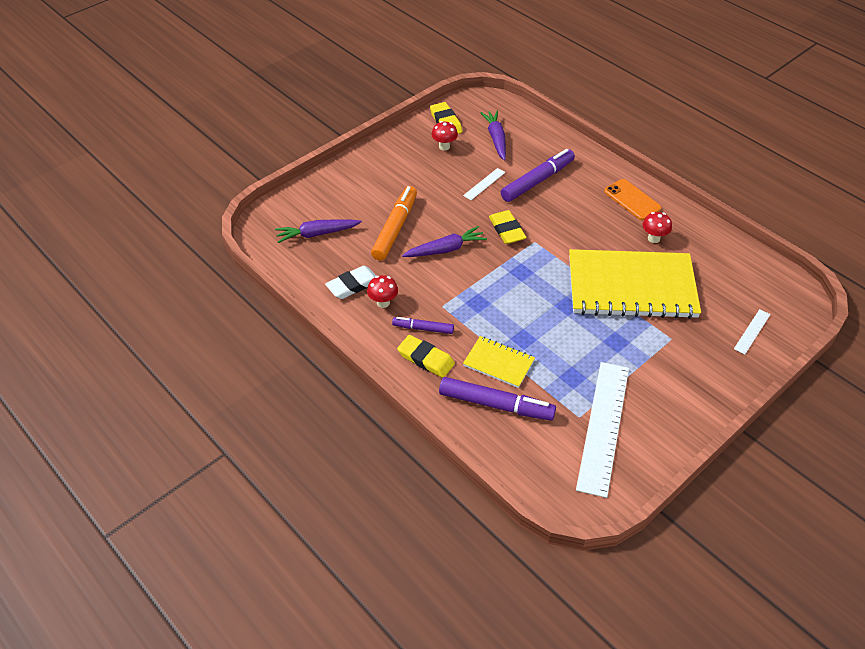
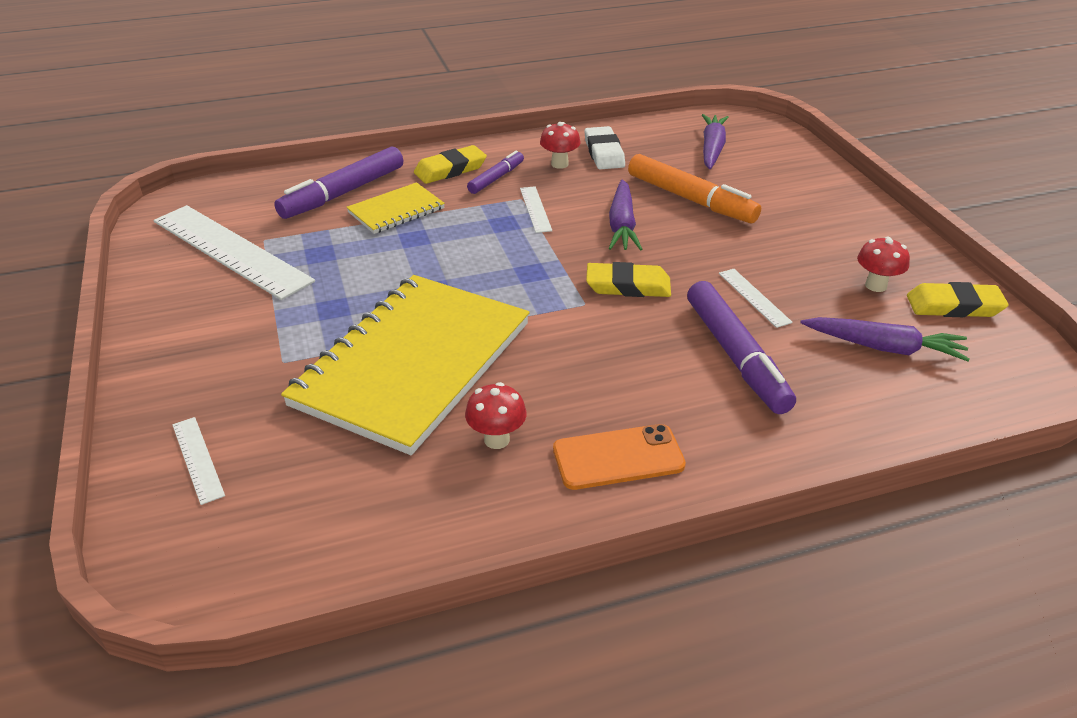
camera: 115 degrees right, 10 degrees down
(451, 294) = (535, 209): none -> white ruler

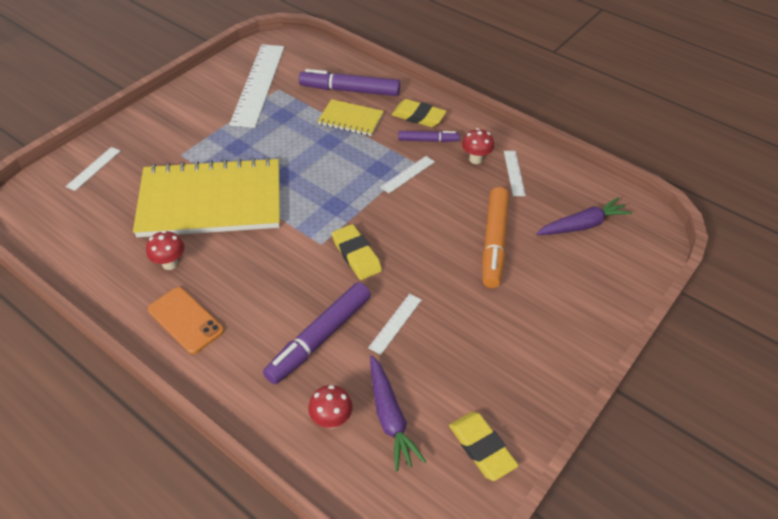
camera: 55 degrees right, 10 degrees up
(604, 153) = (514, 173): white eraser -> white ruler
(622, 225) = (426, 222): purple carrot -> none
(876, 285) = (469, 389): red mushroom -> red mushroom (331, 420)

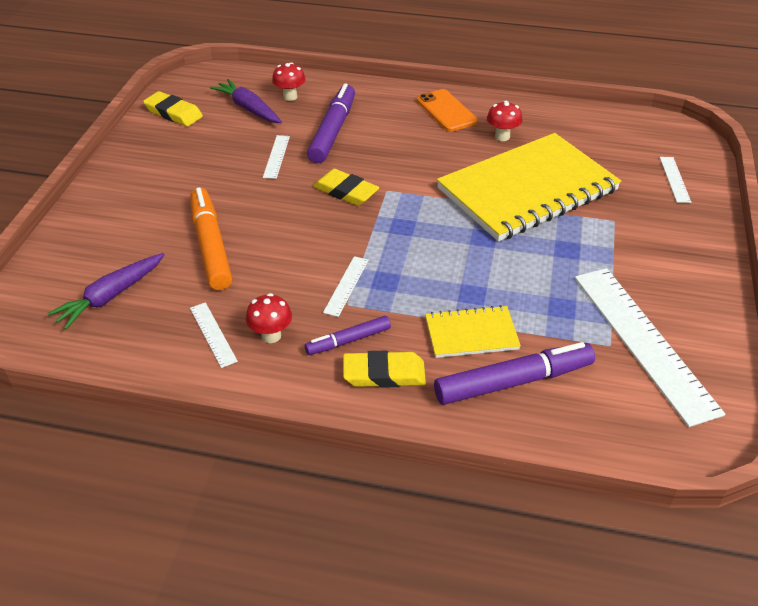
camera: 155 degrees right, 5 degrees down
(185, 320) = (446, 111): orange phone -> orange phone turned 45 degrees clockwise

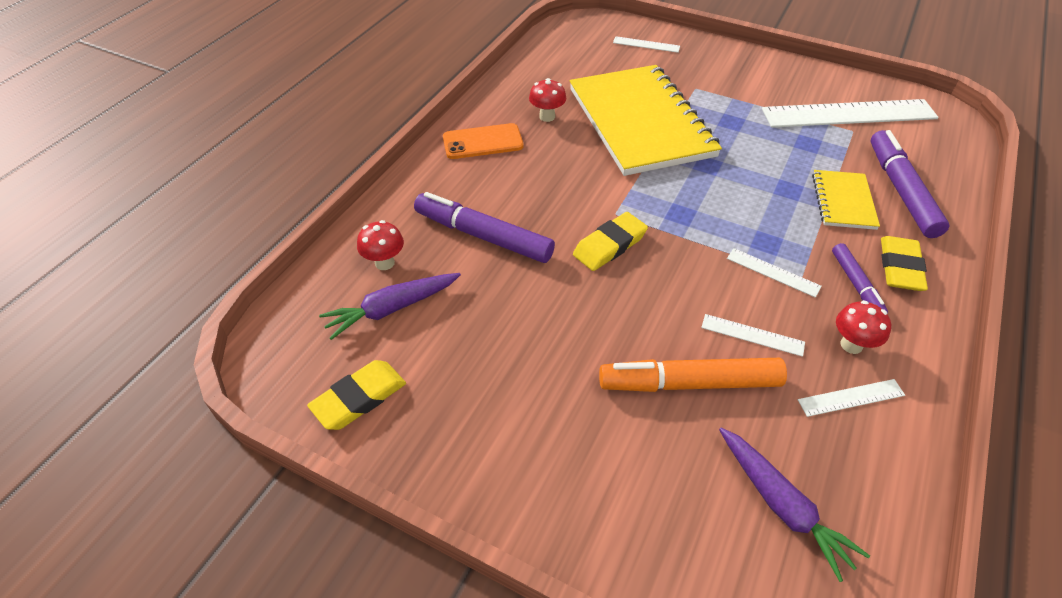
camera: 75 degrees left, 5 degrees up
(276, 156) = (518, 295): white ruler -> white ruler (752, 335)

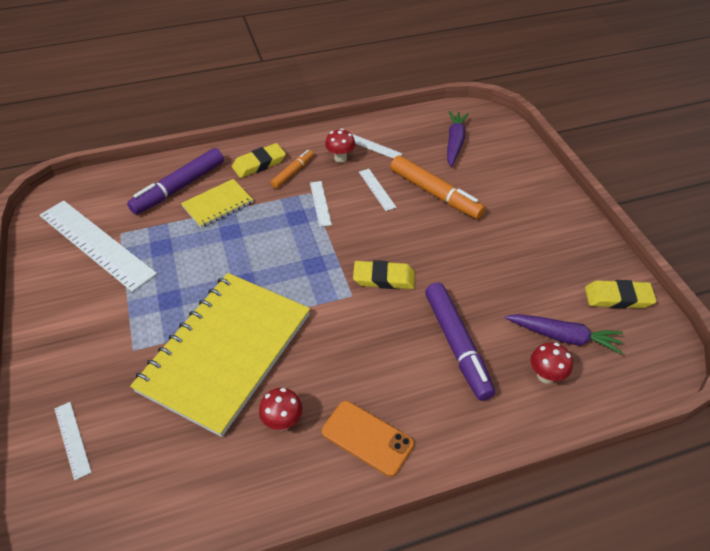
camera: 135 degrees left, 0 degrees up
(856, 285) = (293, 172): purple marker -> orange marker

